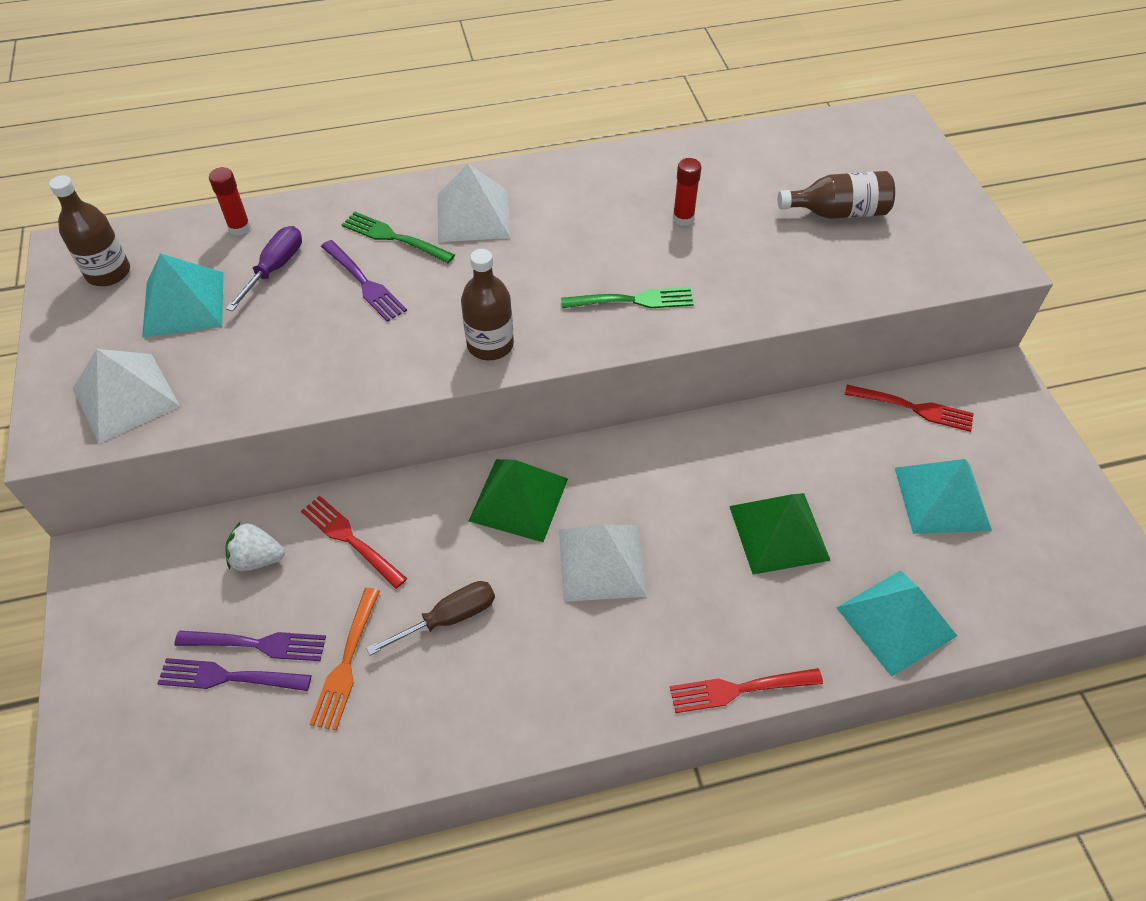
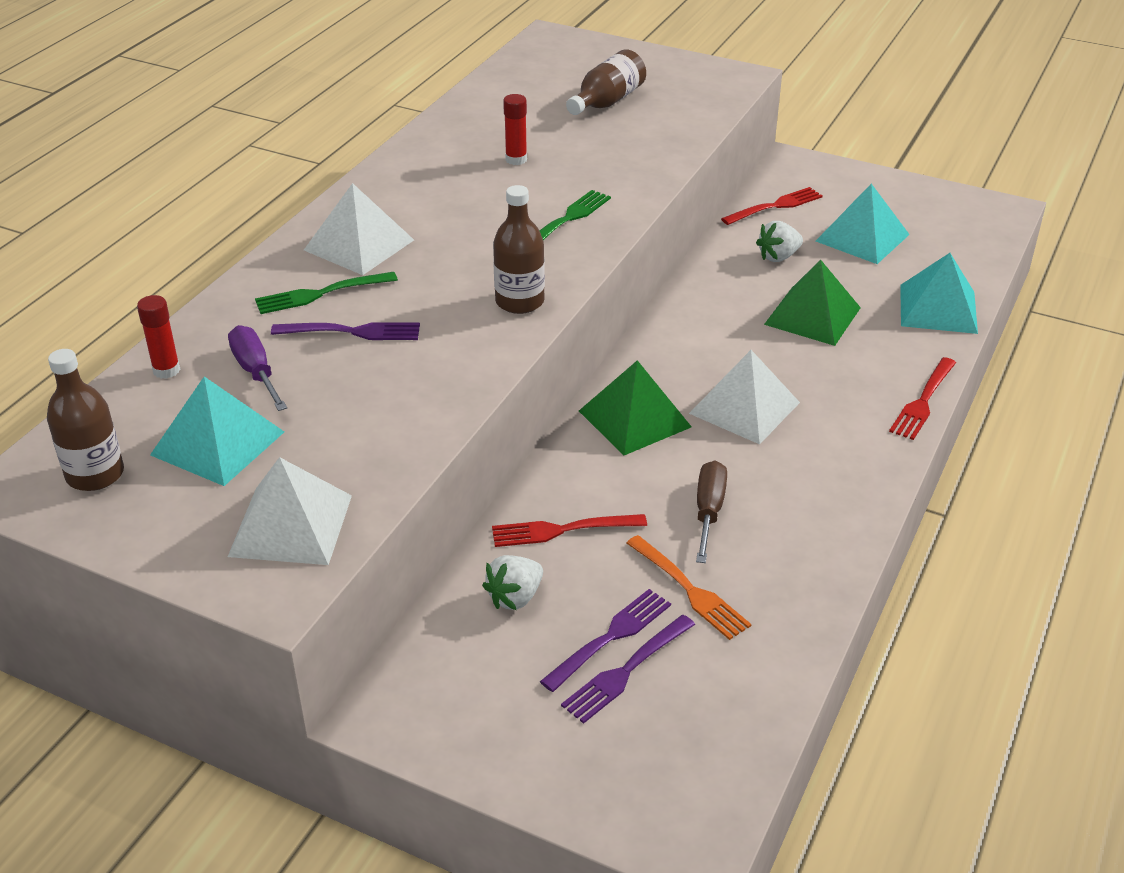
camera: 50 degrees left, 15 degrees down
(839, 457) = (778, 257): none -> white strawberry

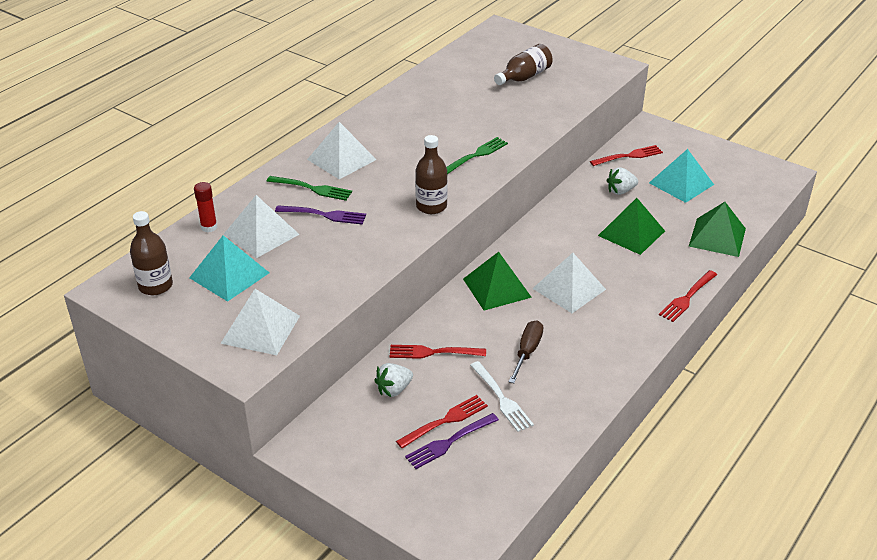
camera: 10 degrees right, 0 degrees up
(256, 372) = (261, 234): purple screwdriver -> white pyramid
(322, 293) = (311, 188): green fork -> green fork turned 150 degrees counterclockwise
(516, 159) = (454, 112): red glue stick -> none
(610, 638) = (445, 421): purple fork -> red fork
(688, 589) = (501, 398): orange fork -> white fork
(938, 308) = (717, 237): turquoise pyramid -> green pyramid

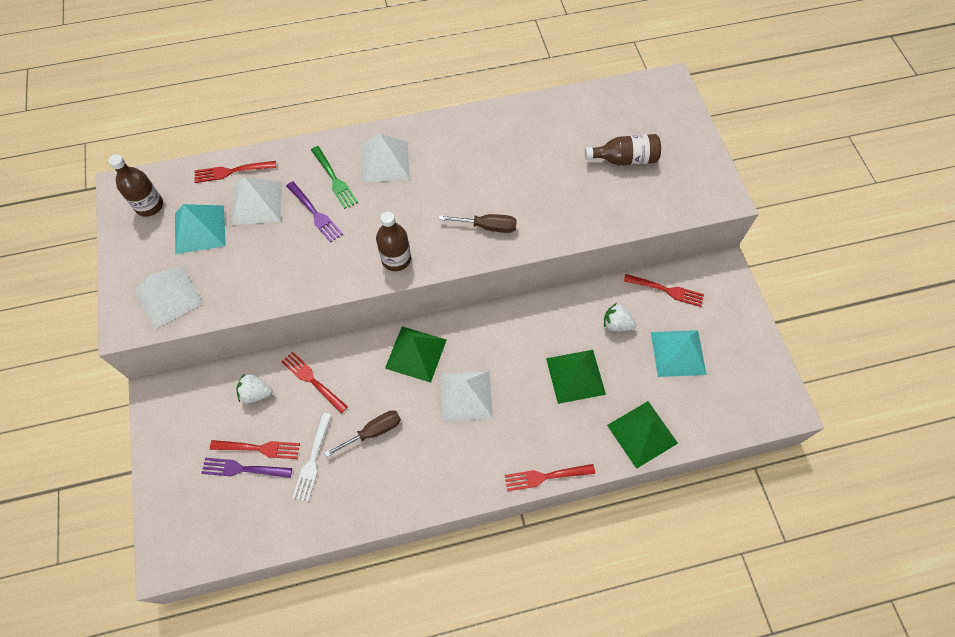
camera: 40 degrees right, 25 degrees up
(209, 227) = (232, 171): red glue stick -> red fork
(476, 155) = (487, 226): green fork -> brown screwdriver

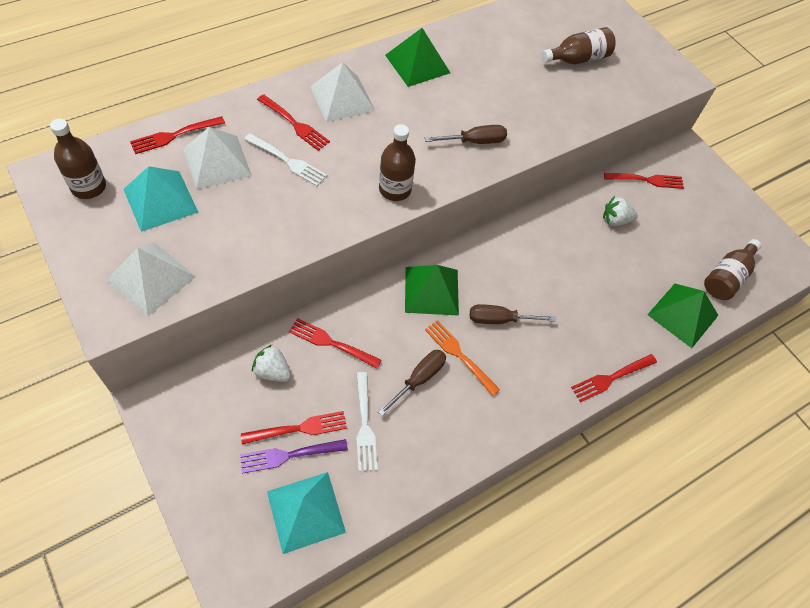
camera: 25 degrees left, 5 degrees down
(256, 393) = (272, 371): white strawberry -> white strawberry turned 45 degrees clockwise
(314, 213) = (287, 161): purple fork -> white fork
(334, 179) = (294, 124): green fork -> red fork
(417, 420) = (460, 355): none -> orange fork
(466, 395) = (500, 319): white pyramid -> brown screwdriver
(575, 376) = (598, 276): green pyramid -> green pyramid (417, 63)
(678, 353) = (682, 234): turquoise pyramid -> turquoise pyramid (306, 512)
(704, 408) = (726, 278): none -> brown bottle

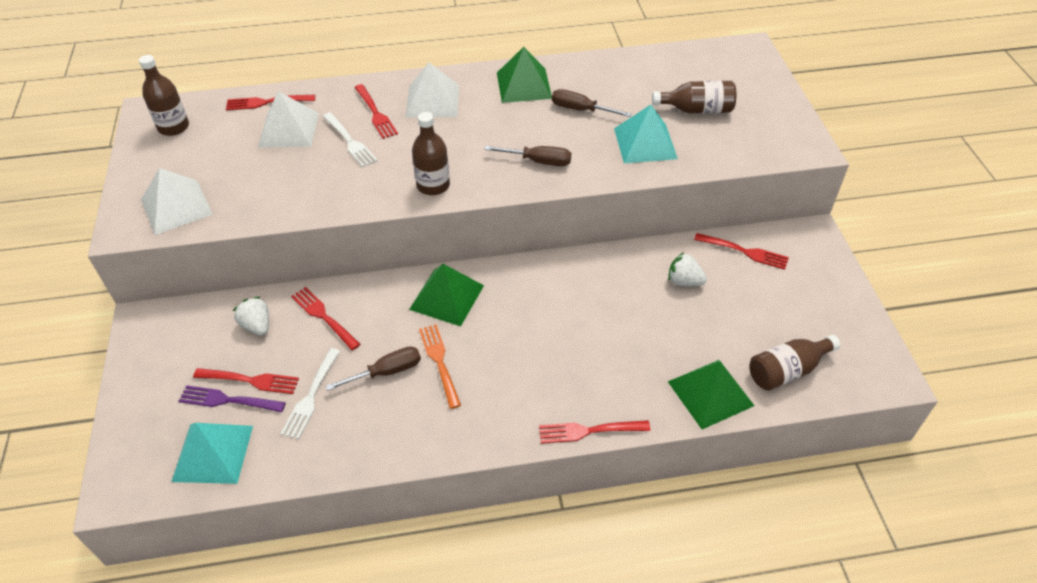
camera: 30 degrees right, 10 degrees down
(160, 200) = (223, 149): turquoise pyramid -> turquoise pyramid (645, 143)
(500, 319) = (500, 342): brown screwdriver -> brown screwdriver (581, 110)

